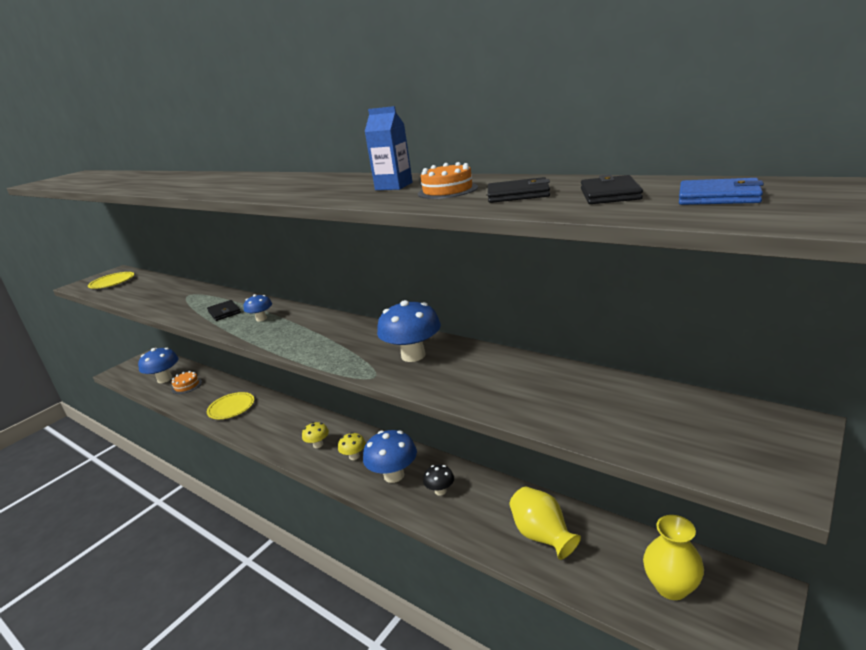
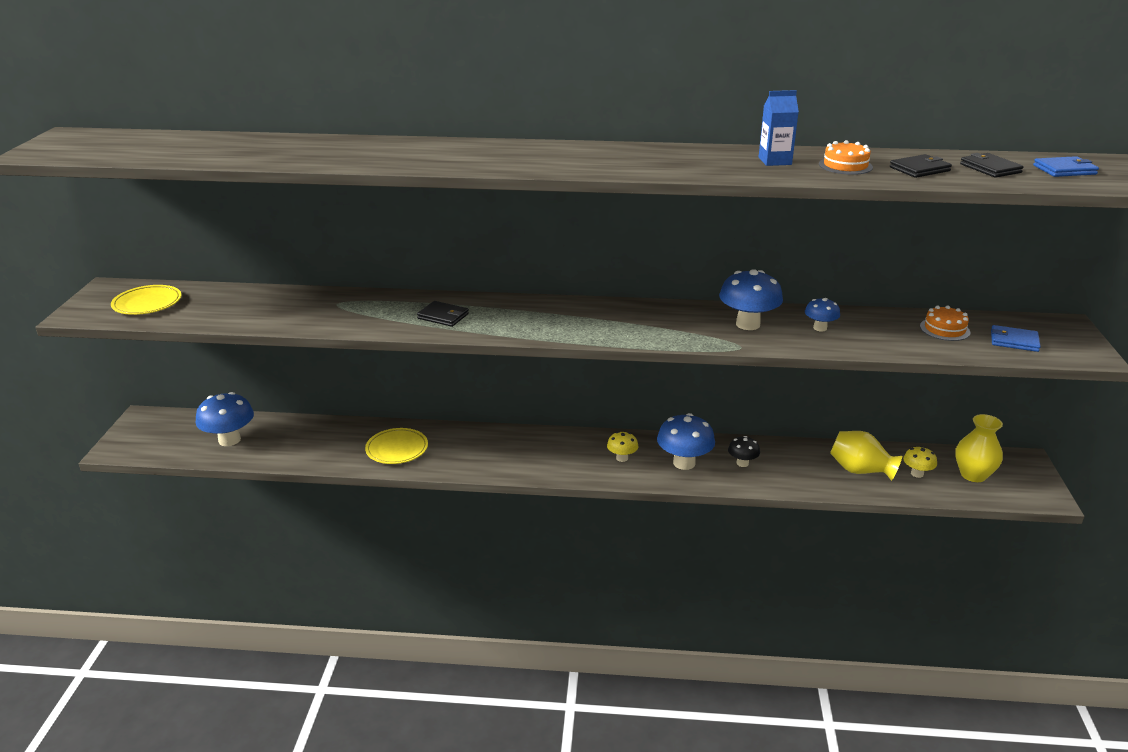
camera: 35 degrees left, 5 degrees up
(187, 386) = (283, 440): orange cake -> orange cake (944, 329)
(261, 319) = (511, 316): blue mushroom -> blue mushroom (820, 328)
(318, 444) = (566, 458): yellow mushroom -> yellow mushroom (917, 473)
(680, 434) = (1014, 341): none -> blue wallet

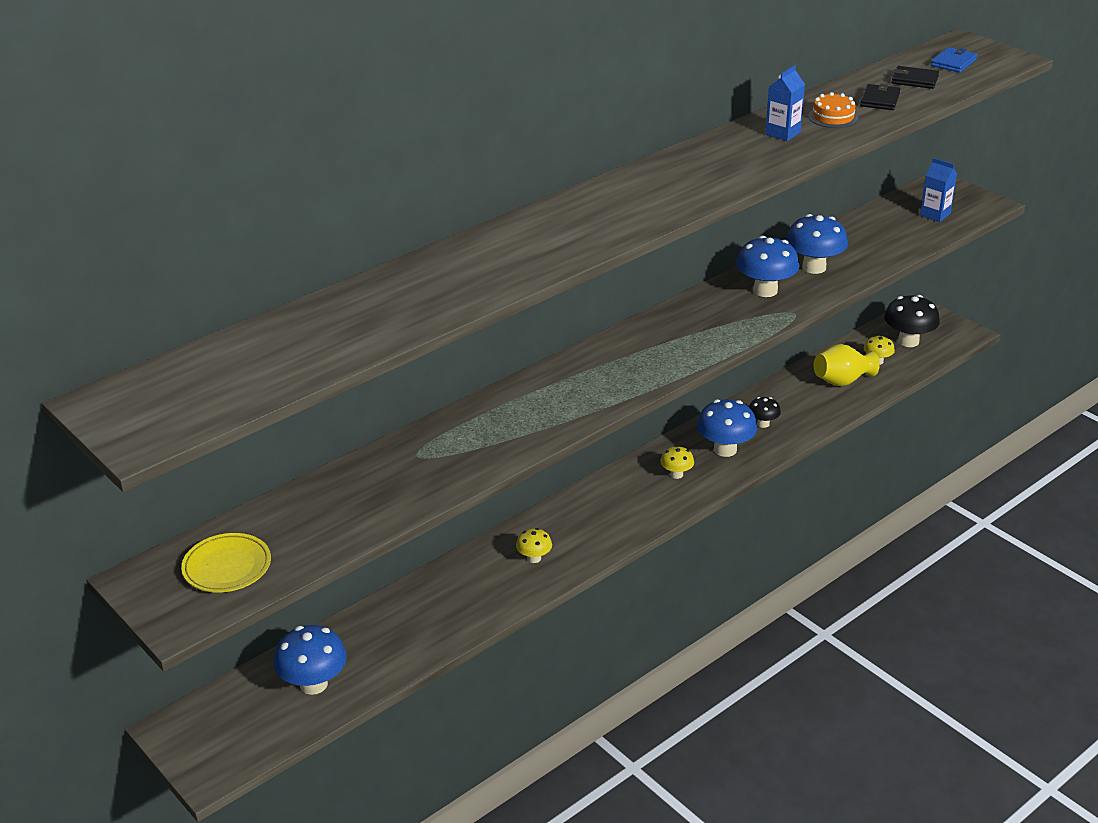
camera: 45 degrees left, 5 degrees up
(397, 449) = (488, 586): yellow plate -> none
(443, 316) = (536, 413): black wallet -> none
(448, 451) = (534, 558): none -> yellow mushroom
(820, 328) = (814, 267): blue mushroom -> blue mushroom, size x1.81
(944, 329) = (885, 226): orange cake -> none
(973, 475) = (908, 341): yellow vase -> black mushroom
(1014, 341) = (935, 214): blue wallet -> blue carton

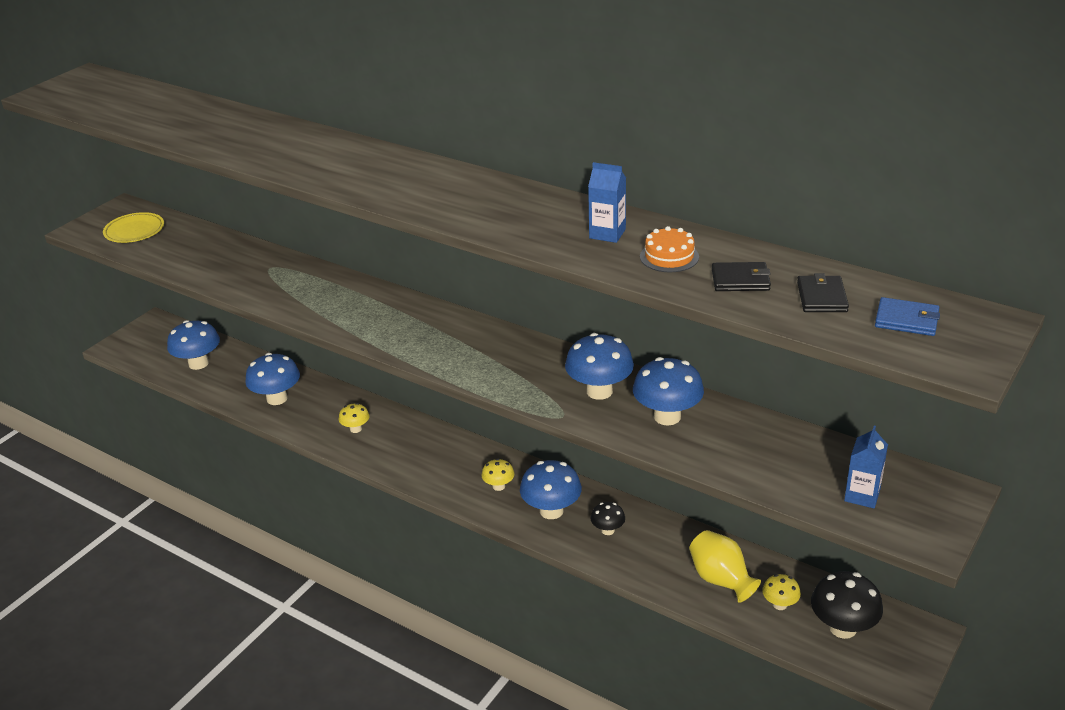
camera: 75 degrees right, 0 degrees up
(438, 616) = (277, 398): none -> blue mushroom

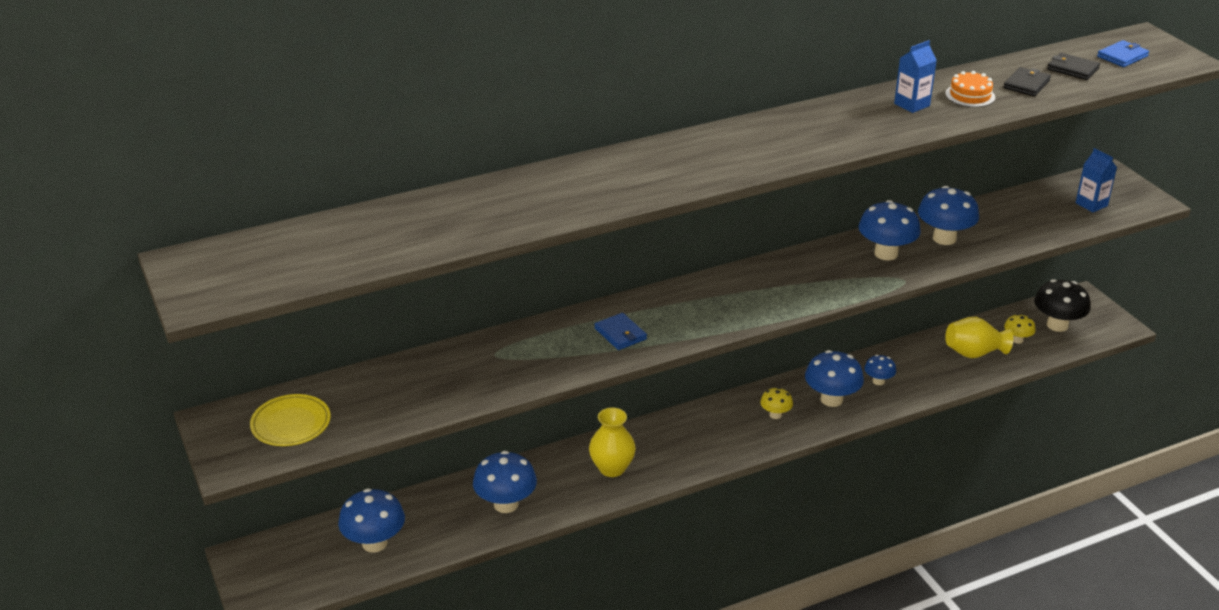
camera: 60 degrees left, 0 degrees up
(340, 306) = (620, 334): none -> blue wallet
(355, 429) = (612, 468): yellow mushroom -> yellow vase
(608, 530) = (878, 381): black mushroom -> blue mushroom

